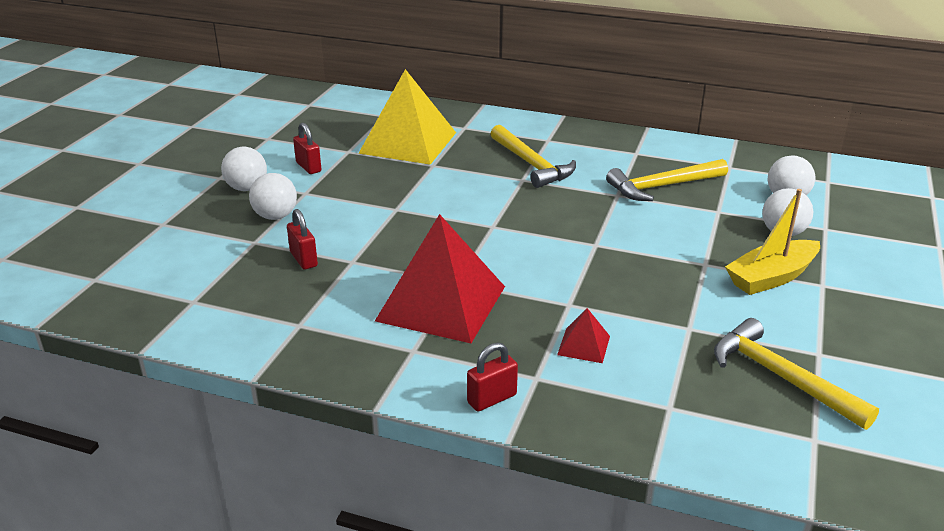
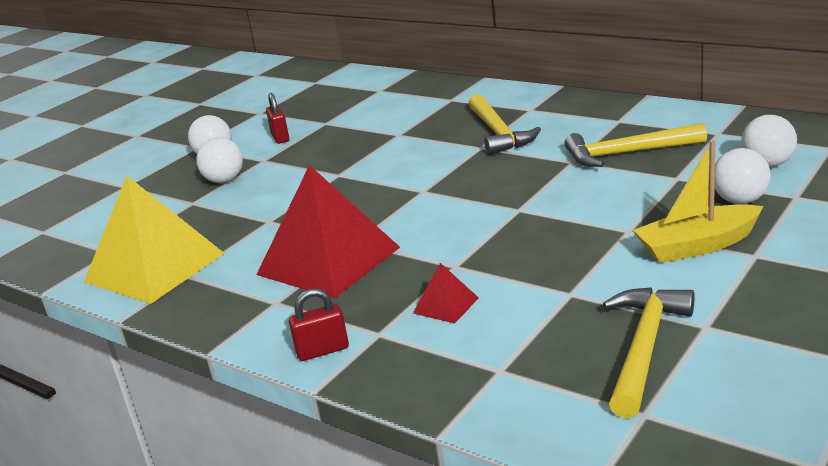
camera: 20 degrees right, 5 degrees down
(303, 259) = (226, 218): red padlock -> none
(408, 142) = (387, 114): yellow pyramid -> yellow pyramid (154, 267)
(781, 377) = (644, 348): yellow hammer -> yellow hammer turned 45 degrees clockwise

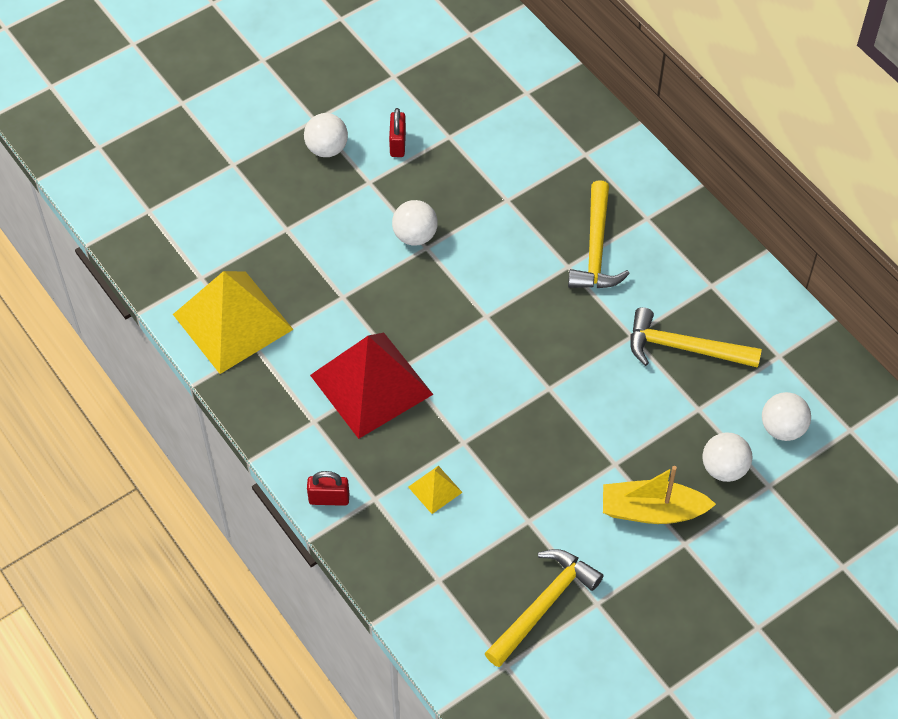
camera: 15 degrees right, 30 degrees up
(224, 180) = (324, 203): white ball -> white ball (415, 236)
(446, 305) = (435, 489): red pyramid -> yellow pyramid

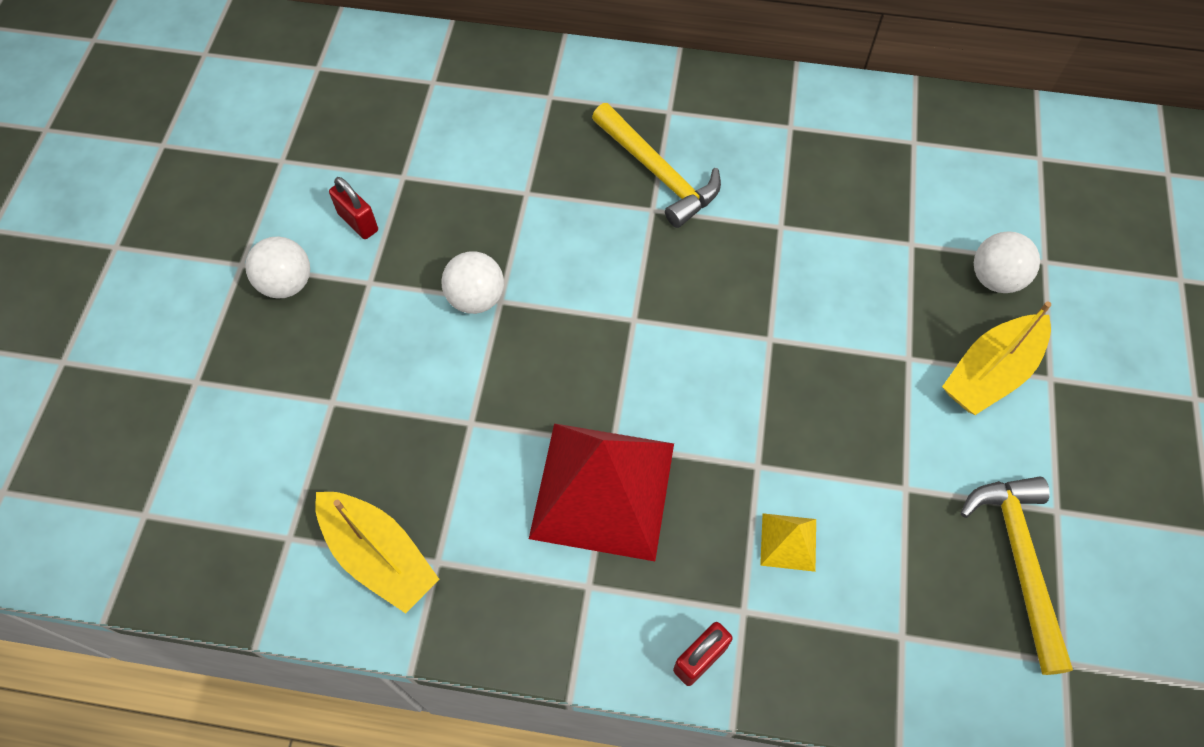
camera: 45 degrees left, 5 degrees up
(232, 321) = (379, 556): yellow pyramid -> yellow boat
(684, 347) = (835, 199): yellow hammer -> none
(782, 428) = (993, 201): white ball -> none

